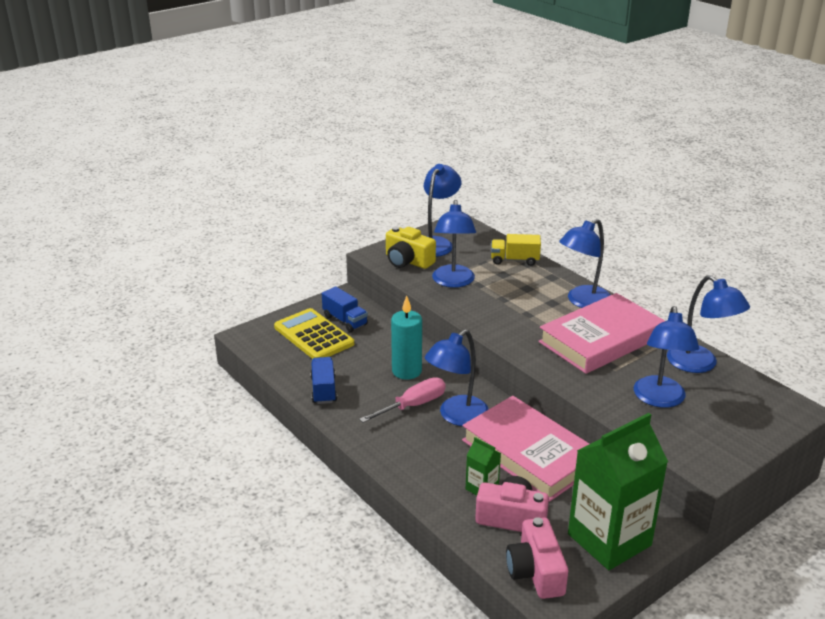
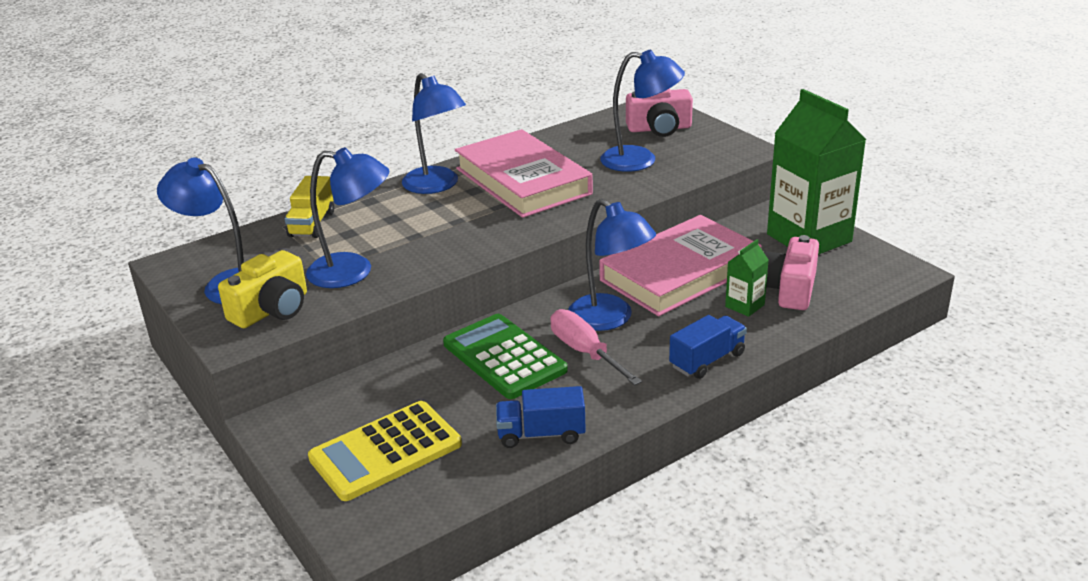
camera: 85 degrees left, 0 degrees up
(345, 320) = (350, 418): blue truck -> blue truck (707, 360)
(406, 371) = (504, 357): turquoise candle -> green calculator
(536, 572) = (866, 279): pink camera -> pink camera (659, 129)
(699, 364) = (578, 136): blue lamp -> none

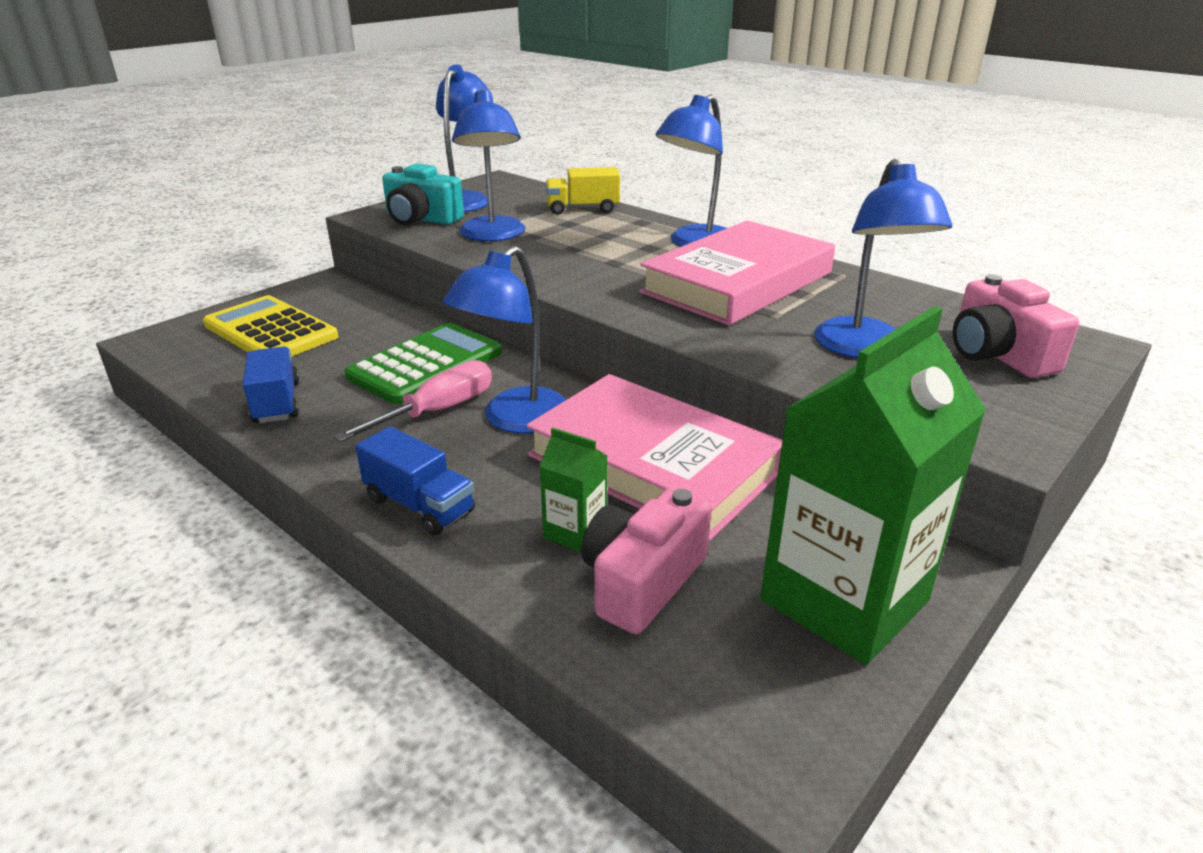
camera: 75 degrees right, 0 degrees up
(272, 309) = (421, 219): yellow camera -> turquoise camera
(790, 289) = (642, 581): pink camera -> pink camera turned 60 degrees counterclockwise

